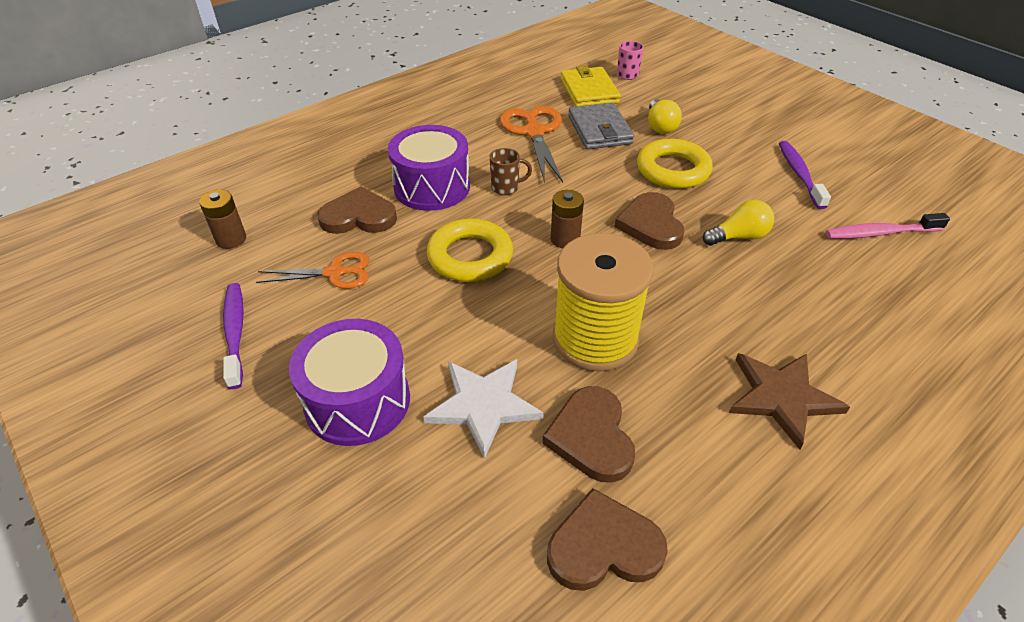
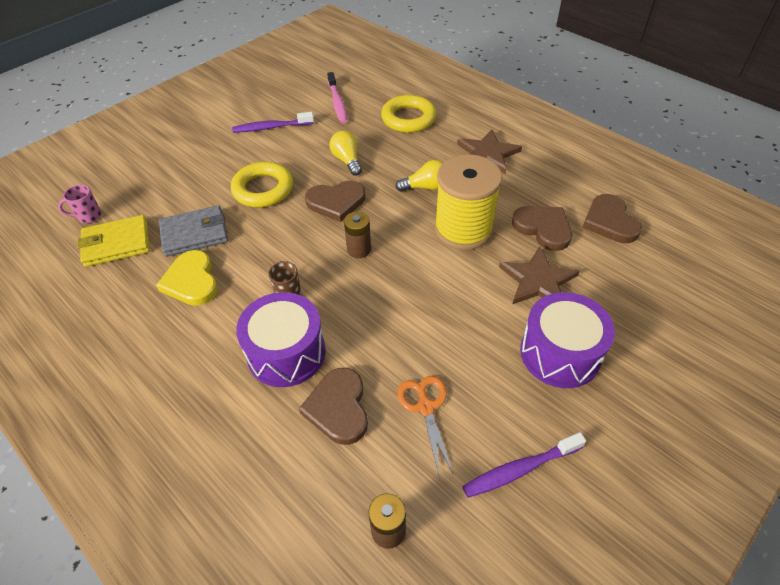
camera: 95 degrees left, 5 degrees up
(470, 256) = (388, 308): yellow ring -> yellow ring (408, 118)
(483, 405) = (538, 281): white star -> brown star
(534, 132) = (191, 281): orange scissors -> yellow heart
(591, 437) = (543, 228): brown heart -> brown heart turned 120 degrees counterclockwise
(660, 126) = (194, 195): yellow light bulb -> yellow light bulb (426, 187)

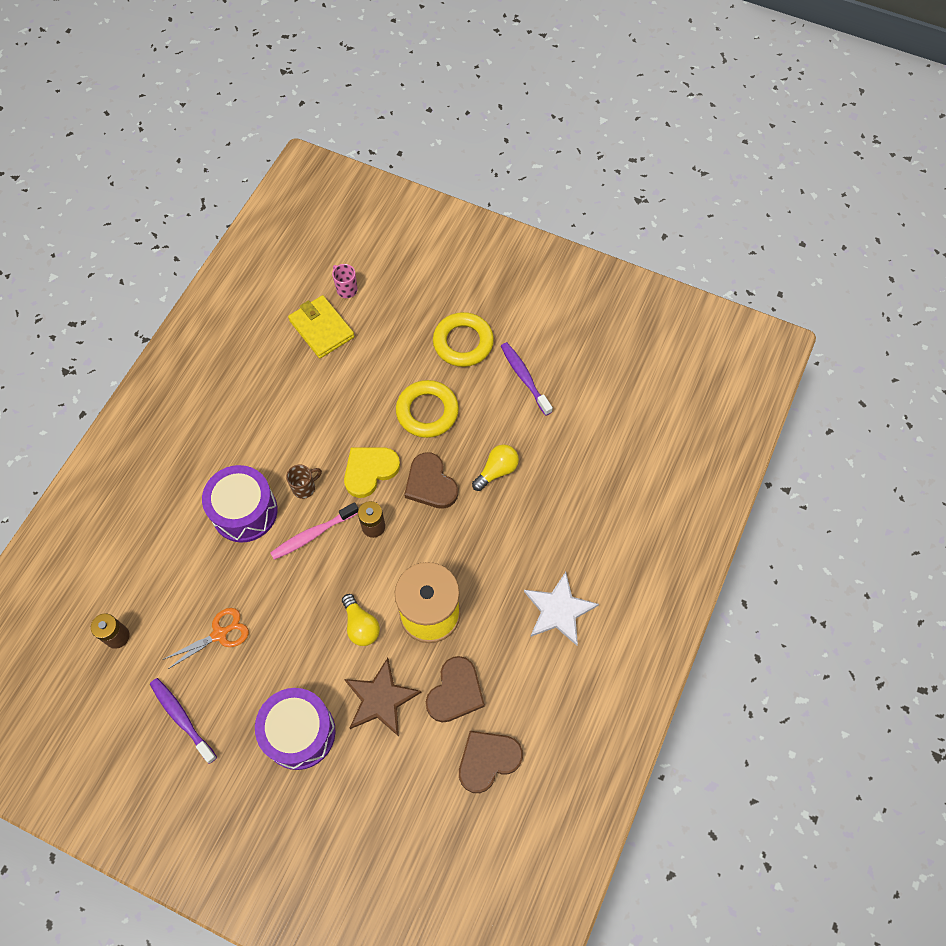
camera: 70 degrees right, 15 degrees up
(191, 281) = (297, 407): yellow heart -> yellow heart (369, 471)
(194, 234) = (351, 382): grey wallet -> none
(337, 103) = (593, 425): pink toothbrush -> pink toothbrush (313, 534)
(338, 408) = (204, 569): brown heart -> none
(408, 118) = (593, 508): yellow ring -> yellow ring (463, 342)
(426, 187) = (481, 561): yellow light bulb -> yellow light bulb (361, 626)
(487, 154) = (558, 610): brown star -> white star

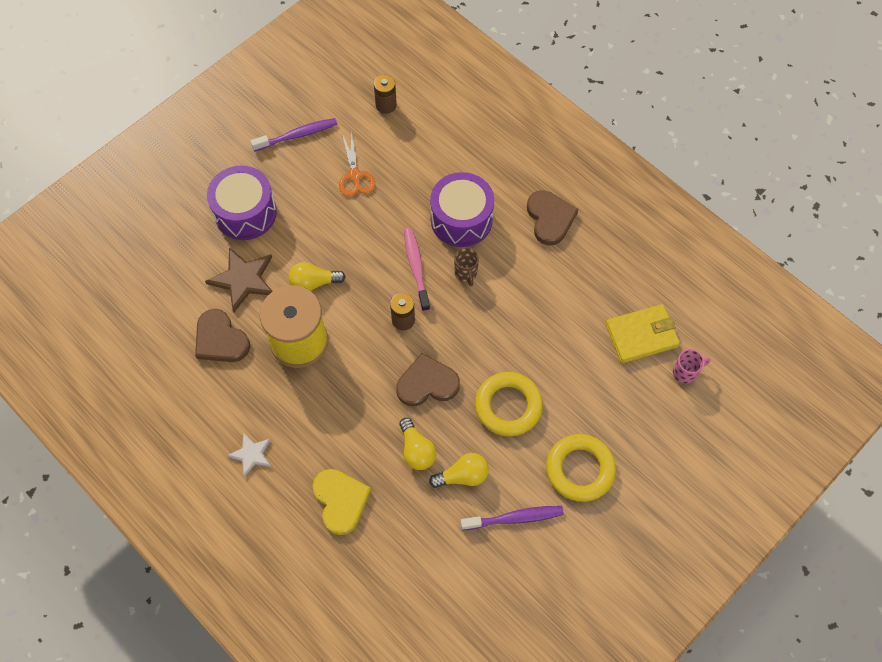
camera: 110 degrees right, 0 degrees up
(369, 471) = (462, 333): yellow heart -> yellow heart (340, 501)
(487, 760) = (152, 346): brown heart -> brown heart (550, 218)
(504, 427) = (463, 476): none -> yellow light bulb
(558, 610) = (251, 454): white star -> white star, size x0.60

